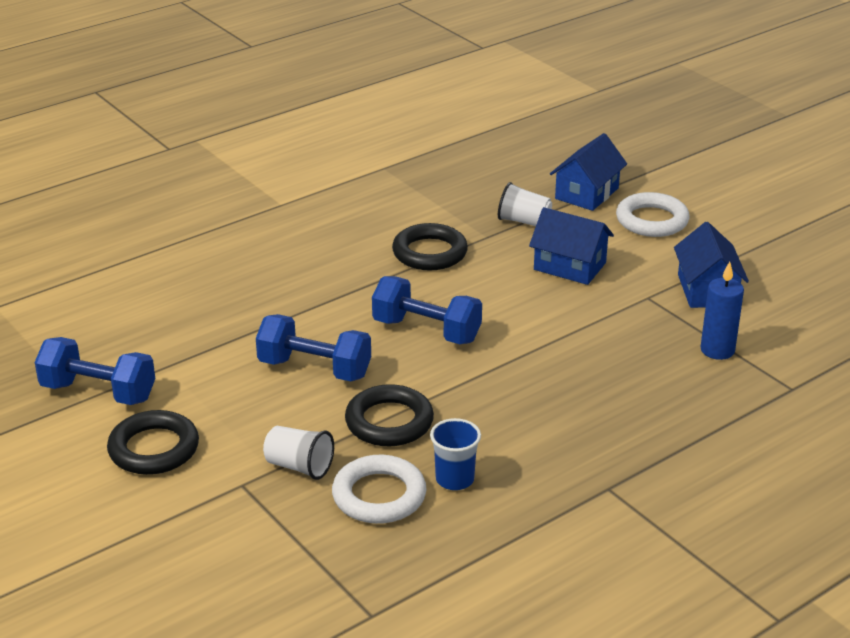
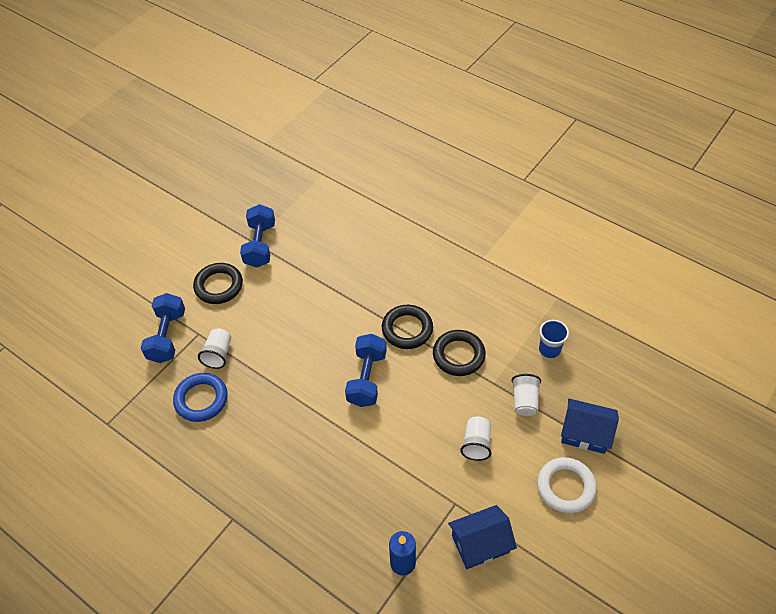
camera: 75 degrees right, 20 degrees up
(314, 369) = (309, 333): blue dumbbell -> blue dumbbell (167, 336)
(379, 495) = (201, 399): white ring -> blue ring
(389, 422) = (268, 385): black ring -> black ring (407, 329)
(454, 479) = (223, 433): blue cup -> blue cup (549, 349)
(569, 266) = (476, 444): blue house -> white cup

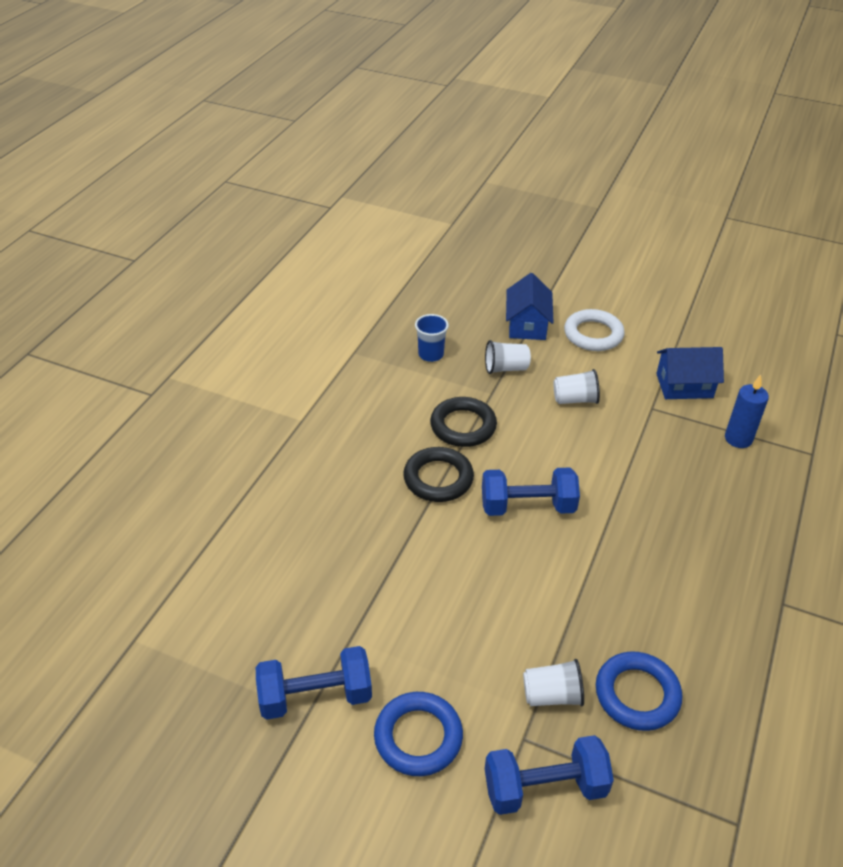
camera: 105 degrees left, 10 degrees down
(219, 286) = (418, 737): black ring -> blue ring
(480, 544) = (684, 386): blue house -> blue house turned 60 degrees counterclockwise

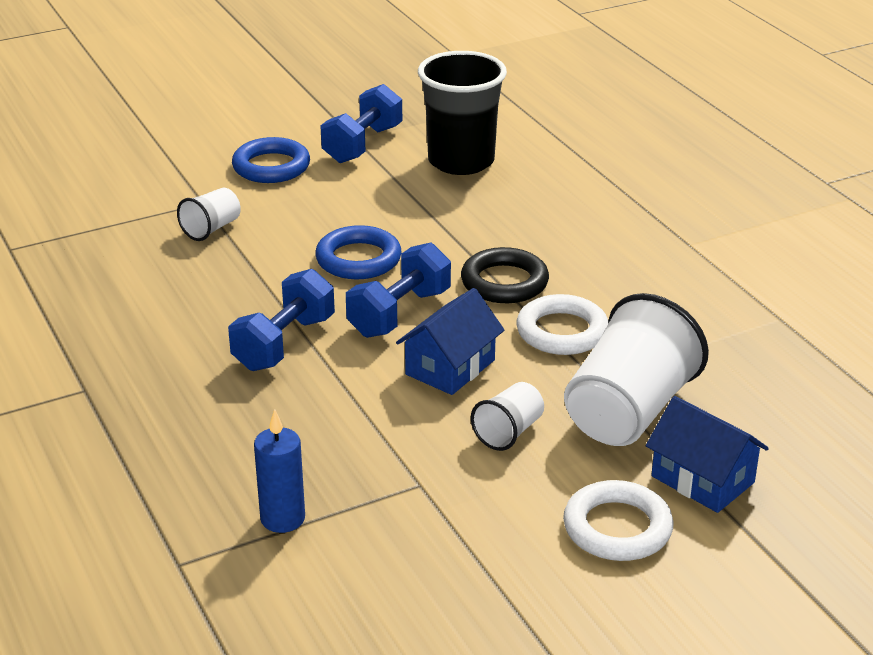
camera: 130 degrees right, 10 degrees down
(287, 604) = (461, 161): none -> black cup
(431, 354) = (718, 369): blue cup -> none
(463, 426) = (562, 332): black ring -> white ring
(506, 368) = (628, 411): white cup -> white cup, size x2.06
(544, 788) = (160, 193): blue dumbbell -> blue dumbbell (284, 343)
(637, 694) = (150, 263): blue ring -> blue ring (358, 259)
(684, 386) = (421, 541): blue house -> blue house (450, 367)

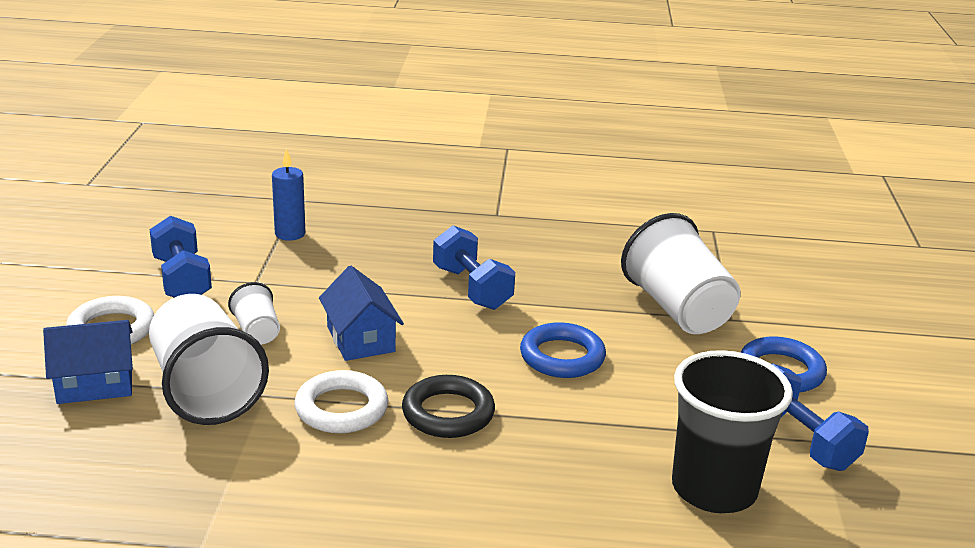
camera: 120 degrees right, 5 degrees down
(212, 229) = (677, 309): white cup -> white cup, size x2.06
(399, 313) = (458, 345): blue dumbbell -> blue dumbbell (182, 280)

